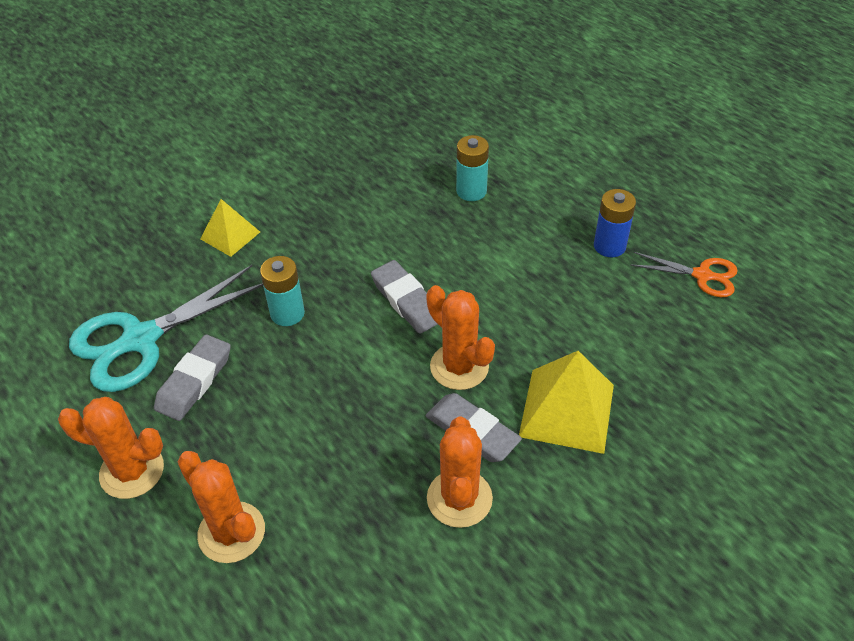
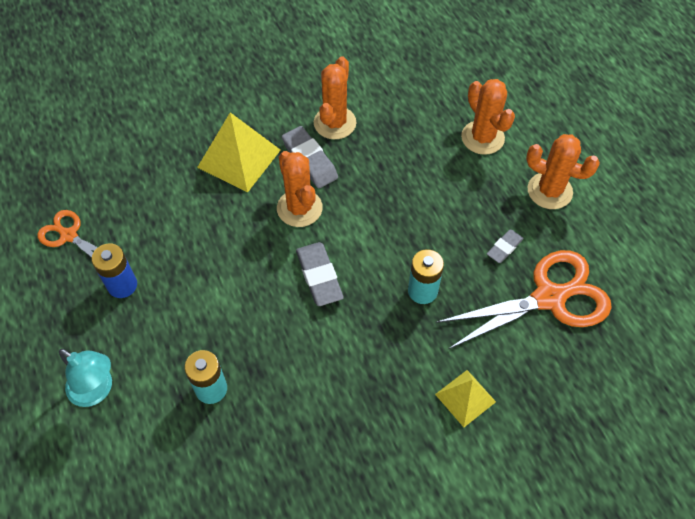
camera: 165 degrees left, 10 degrees up
(140, 340) = (550, 297): turquoise scissors -> orange scissors
(194, 381) = (504, 248): grey eraser -> grey eraser, size x0.60
(571, 169) = (97, 390): none -> turquoise lamp

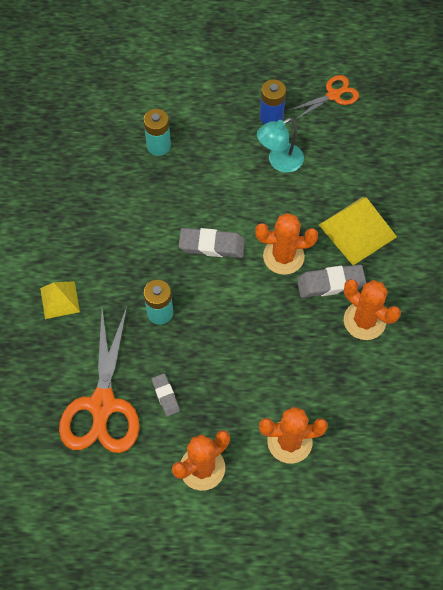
camera: 115 degrees right, 5 degrees up
(97, 390) = (194, 82): turquoise lamp -> turquoise lamp (279, 161)

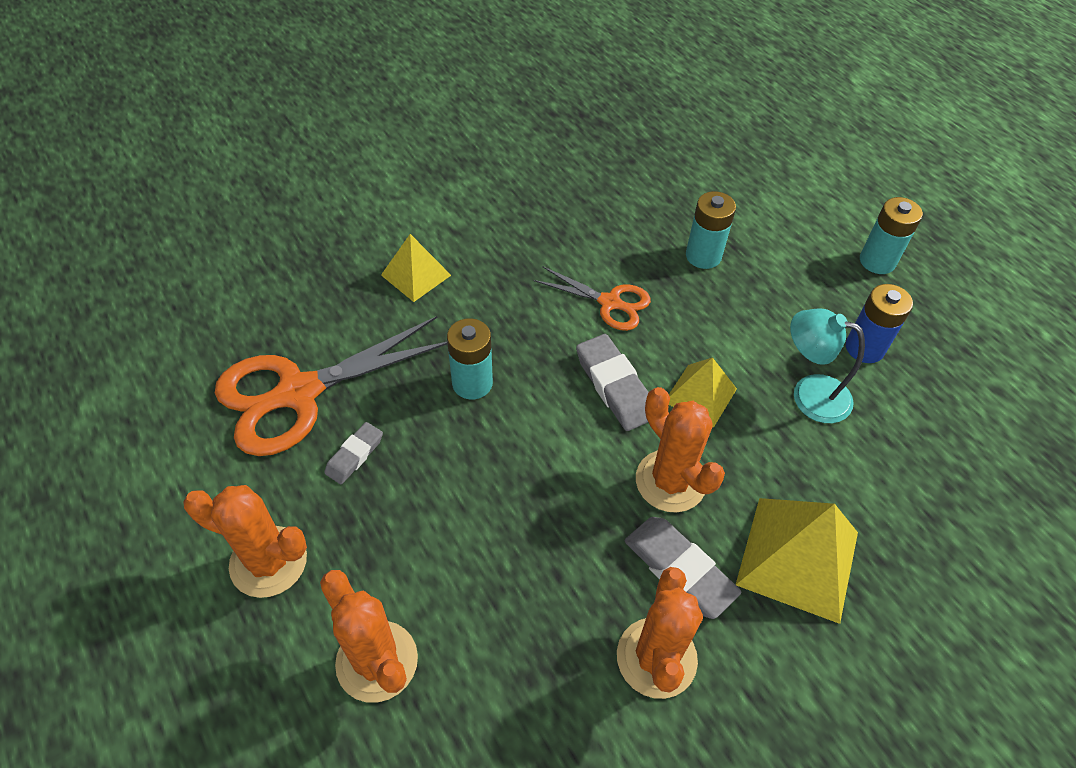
camera: 55 degrees right, 10 degrees down
(224, 68) = (877, 261): none -> turquoise battery
(245, 210) = (700, 395): none -> yellow pyramid
(333, 95) = (977, 402): orange scissors -> orange scissors (610, 303)

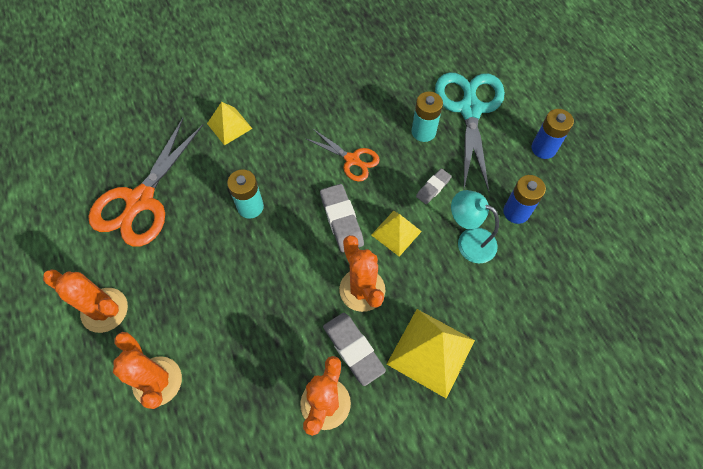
camera: 10 degrees right, 10 degrees up
(298, 393) = (140, 201): orange scissors -> orange scissors turned 45 degrees counterclockwise
(354, 455) = (168, 247): grey eraser -> grey eraser (433, 188)
(760, 220) = (470, 109): none -> turquoise scissors
(877, 261) = (543, 148): turquoise battery -> blue battery

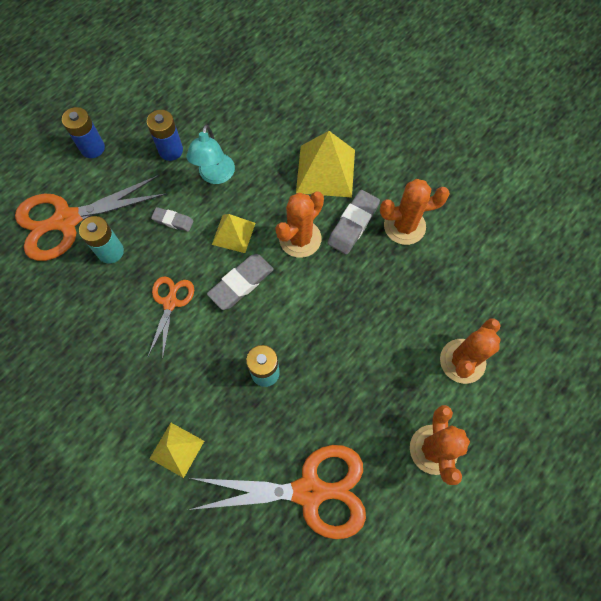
camera: 115 degrees left, 5 degrees up
(470, 109) = (66, 221): turquoise scissors -> orange scissors

